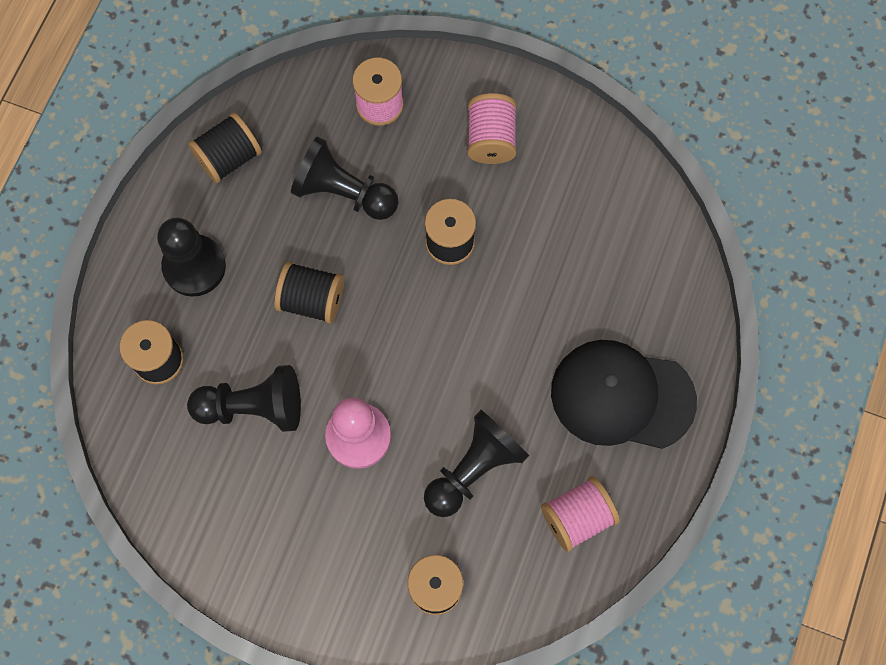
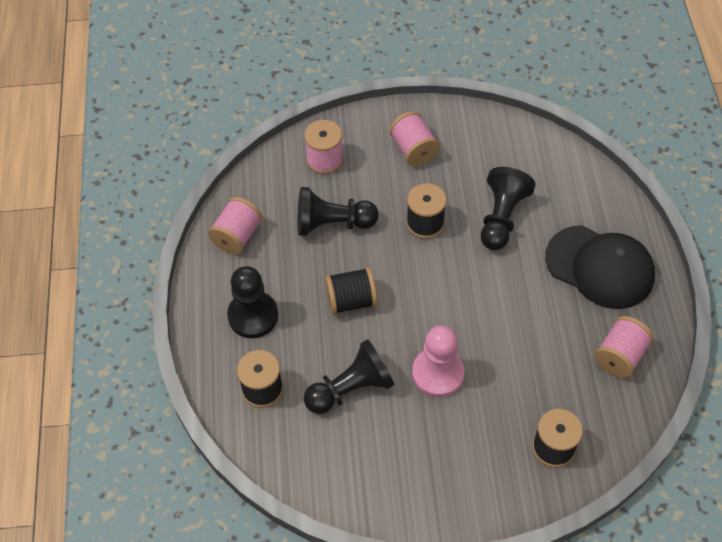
camera: 25 degrees left, 15 degrees down
(229, 158) = (237, 236): black spool -> pink spool
(474, 469) = (531, 357): black pawn -> black pawn (501, 217)
(622, 396) = (600, 267): black cap -> black cap turned 135 degrees counterclockwise

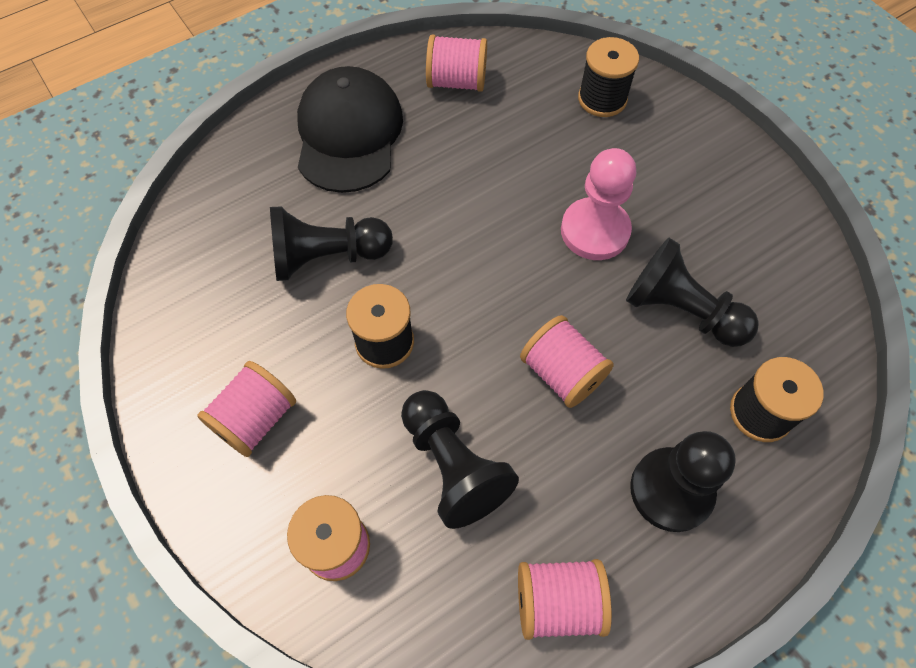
camera: 120 degrees left, 5 degrees up
(351, 300) = (562, 373): black spool -> pink spool

